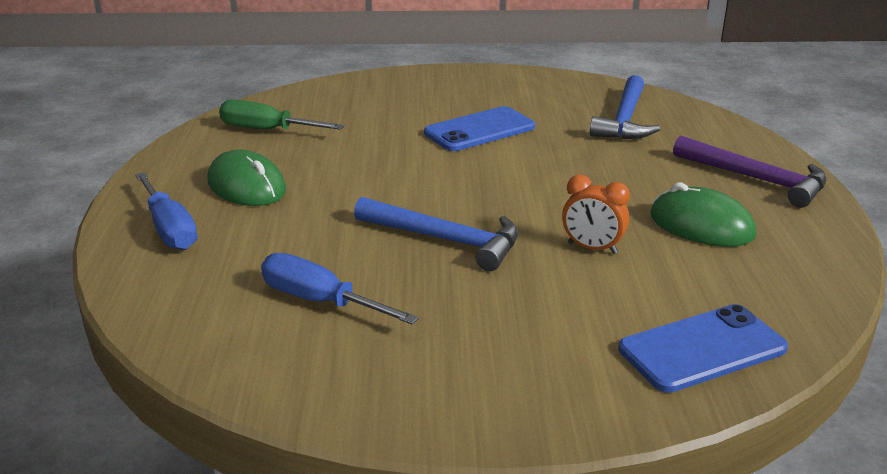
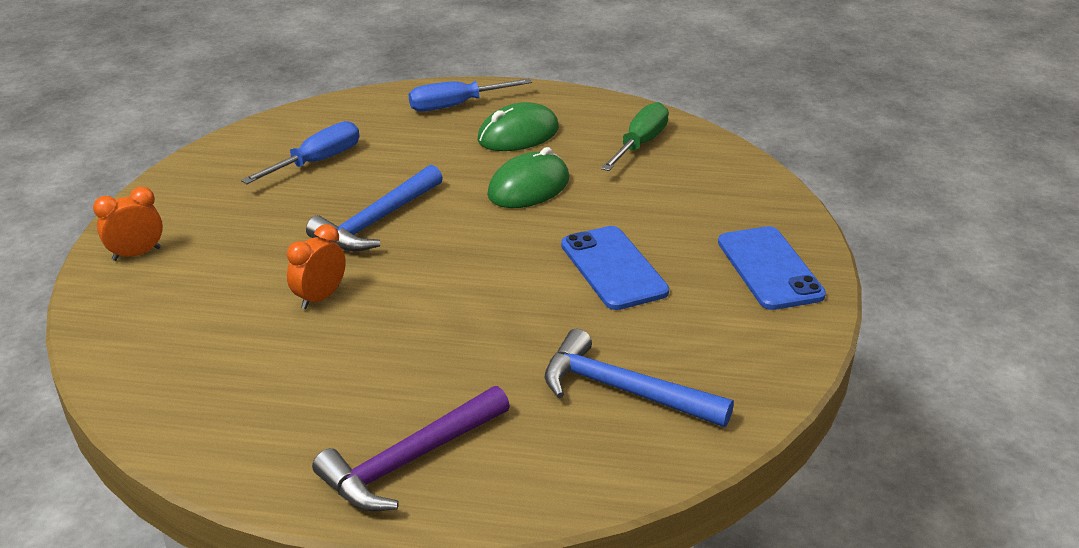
camera: 100 degrees right, 5 degrees up
(580, 391) = (136, 254): none -> orange clock
(701, 225) = (325, 379): green mouse -> green mouse (528, 187)
(702, 349) = (138, 322): blue phone -> blue phone (769, 268)

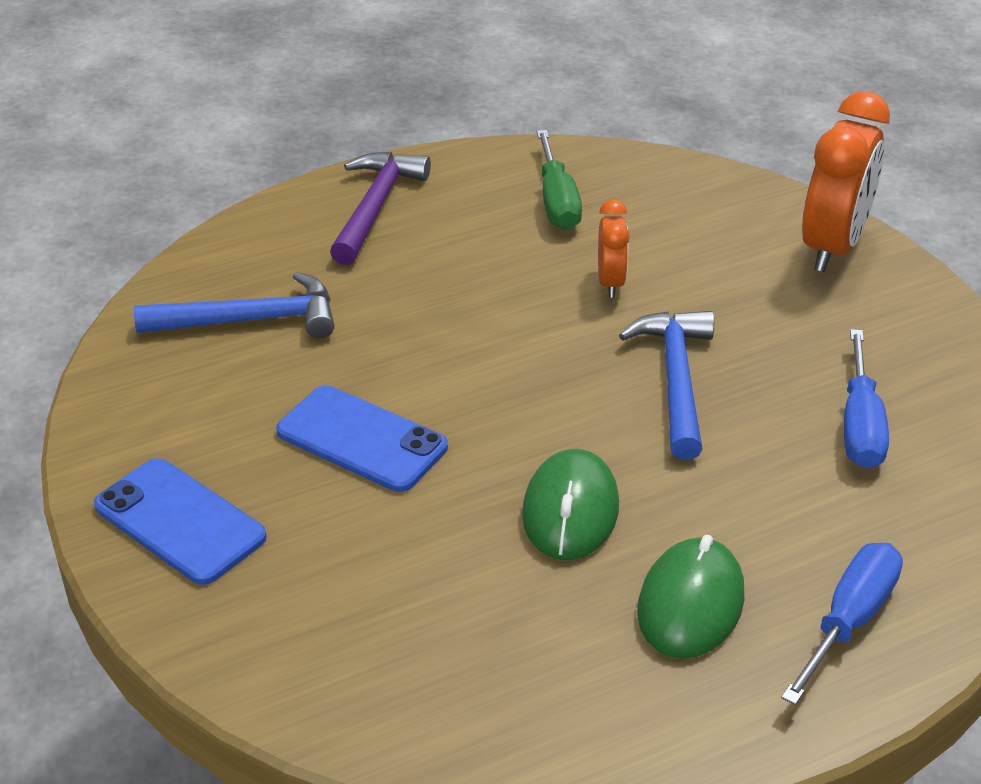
camera: 145 degrees right, 5 degrees up
(136, 254) = (833, 247): orange clock -> orange clock, size x1.90
(640, 144) = (502, 675): green screwdriver -> green screwdriver (557, 201)

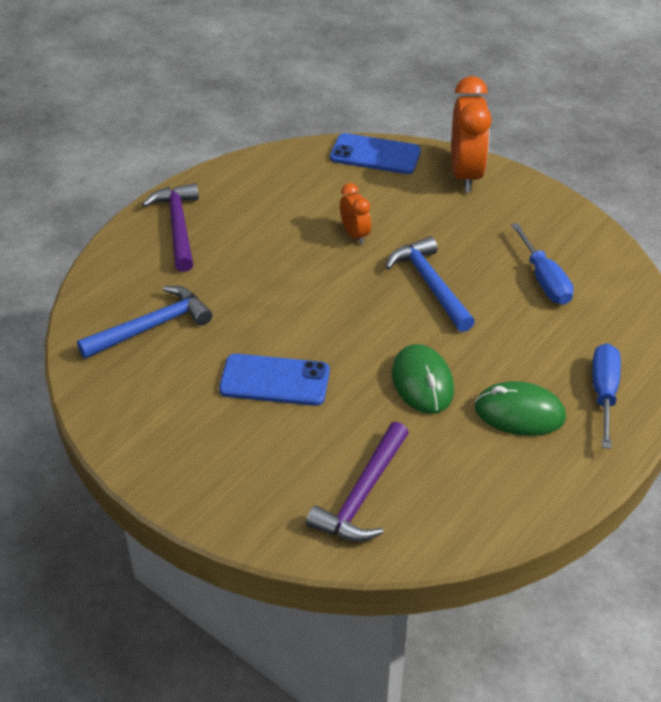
camera: 25 degrees left, 5 degrees up
(179, 521) = (201, 469): blue phone -> blue phone (375, 155)
(373, 637) = (363, 495): none -> purple hammer
(557, 201) = (288, 190): green screwdriver -> none
(690, 603) = (519, 413): green mouse -> green mouse turned 75 degrees counterclockwise

